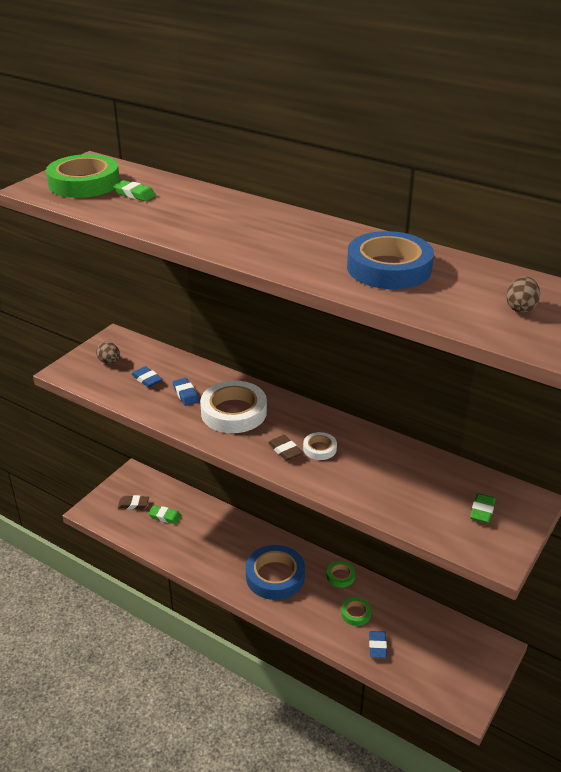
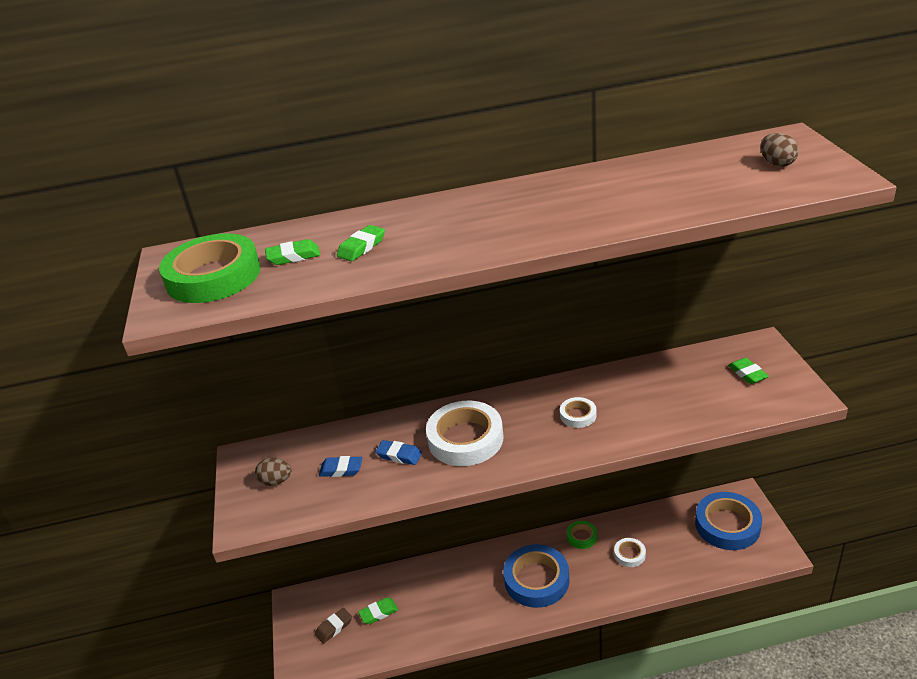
camera: 40 degrees left, 0 degrees up
(172, 209) = (361, 247): none -> green eraser
(285, 450) = (555, 436): brown eraser -> none
(356, 613) = (629, 554): green tape -> white tape
(377, 646) = (675, 564): blue eraser -> none
(389, 268) = (640, 189): blue tape -> blue tape (727, 525)

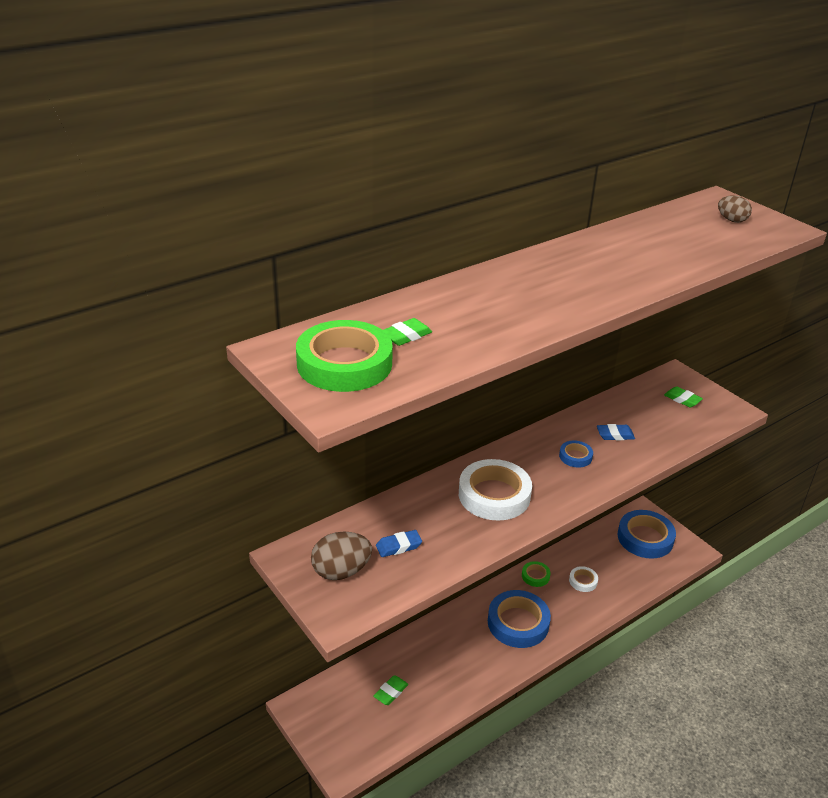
camera: 30 degrees left, 0 degrees up
(276, 481) = (341, 571): brown egg -> brown egg, size x1.64
(334, 627) = (354, 718): brown eraser -> none
(361, 247) = (463, 320): green eraser -> none
(399, 455) = (444, 522): blue eraser -> blue eraser (615, 435)
(578, 415) = (575, 456): white tape -> blue tape

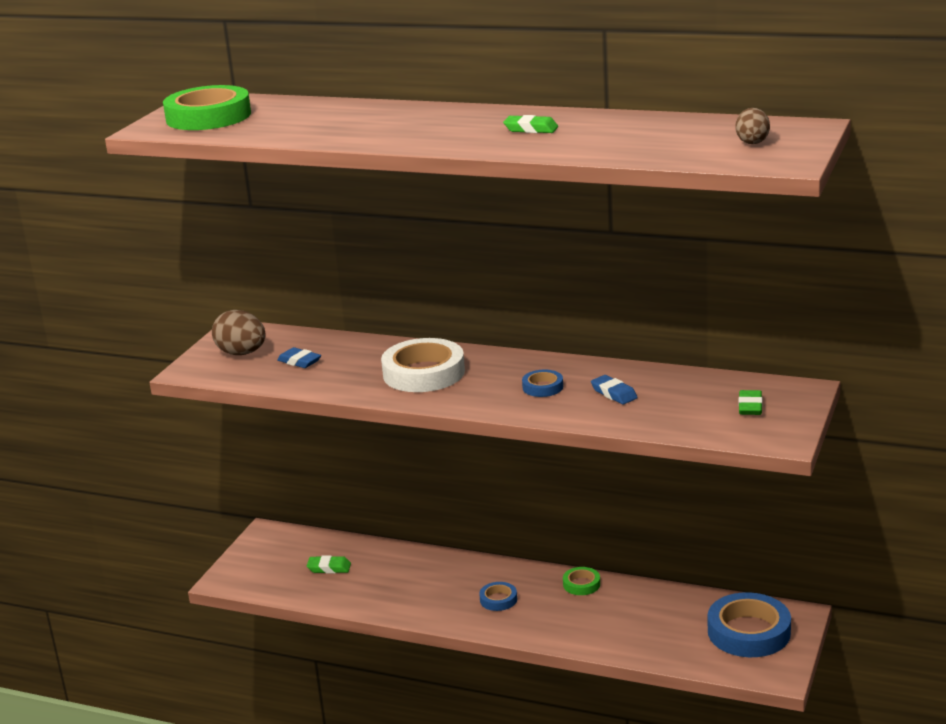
camera: 60 degrees right, 10 degrees down
(406, 336) = (277, 117): green eraser -> green eraser (531, 129)
(518, 623) = (498, 599): blue tape -> blue tape, size x0.48
(583, 581) = (614, 616): white tape -> none

